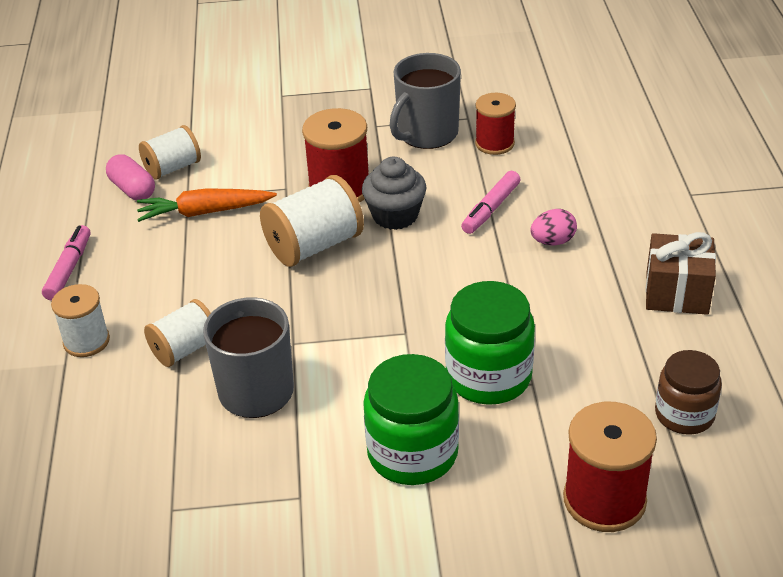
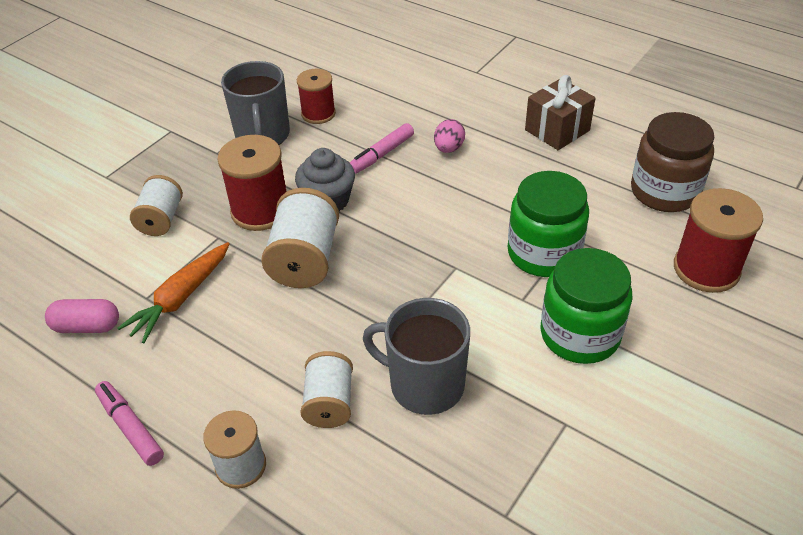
camera: 50 degrees left, 5 degrees up
(172, 168) = (97, 286): white spool -> white spool (161, 219)
(491, 209) = (381, 154): pink marker -> pink marker turned 60 degrees clockwise
(684, 414) = (664, 191): brown jar -> brown jar, size x1.51

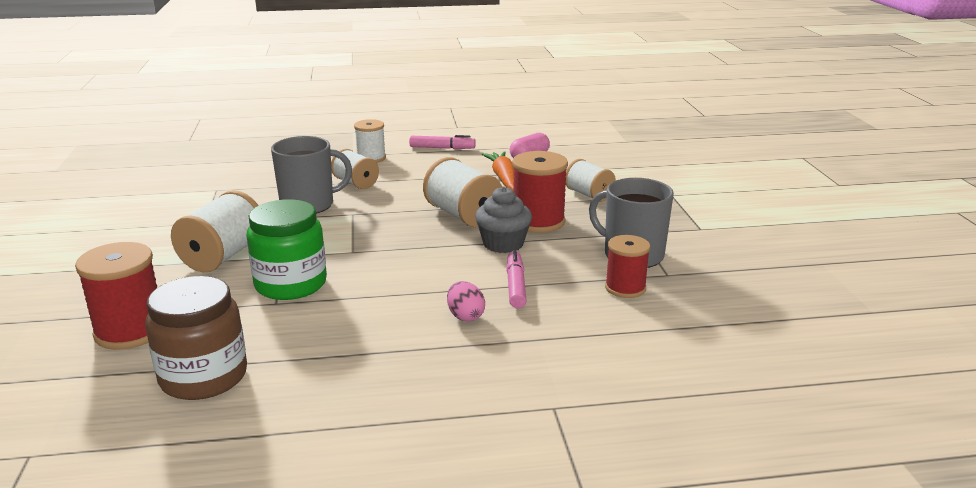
camera: 135 degrees right, 20 degrees down
(557, 130) = (376, 384): brown gift -> none
(580, 334) = (223, 256): green jar -> white spool

